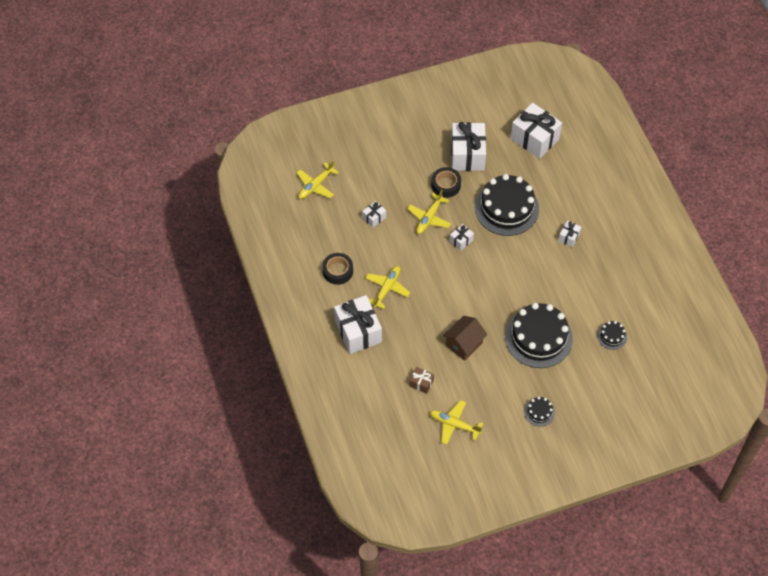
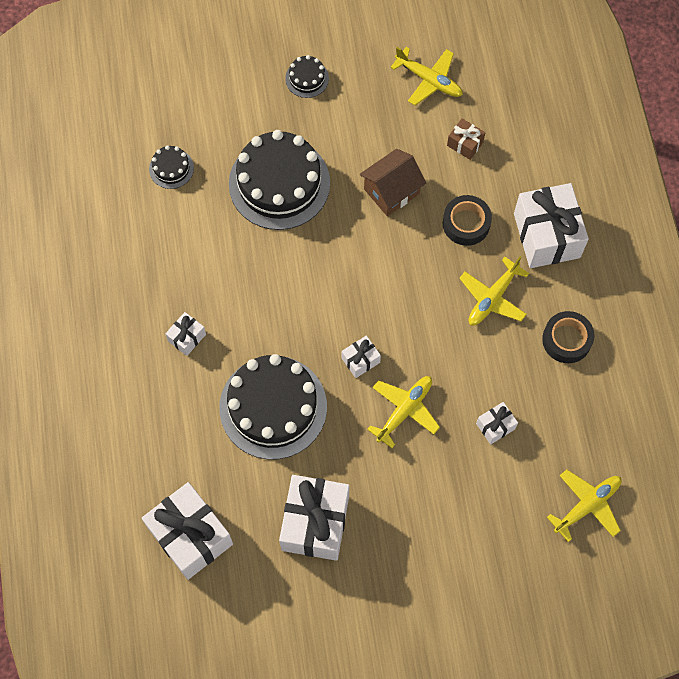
camera: 170 degrees left, 10 degrees up
(446, 185) = (364, 468): black tape -> black tape (466, 223)

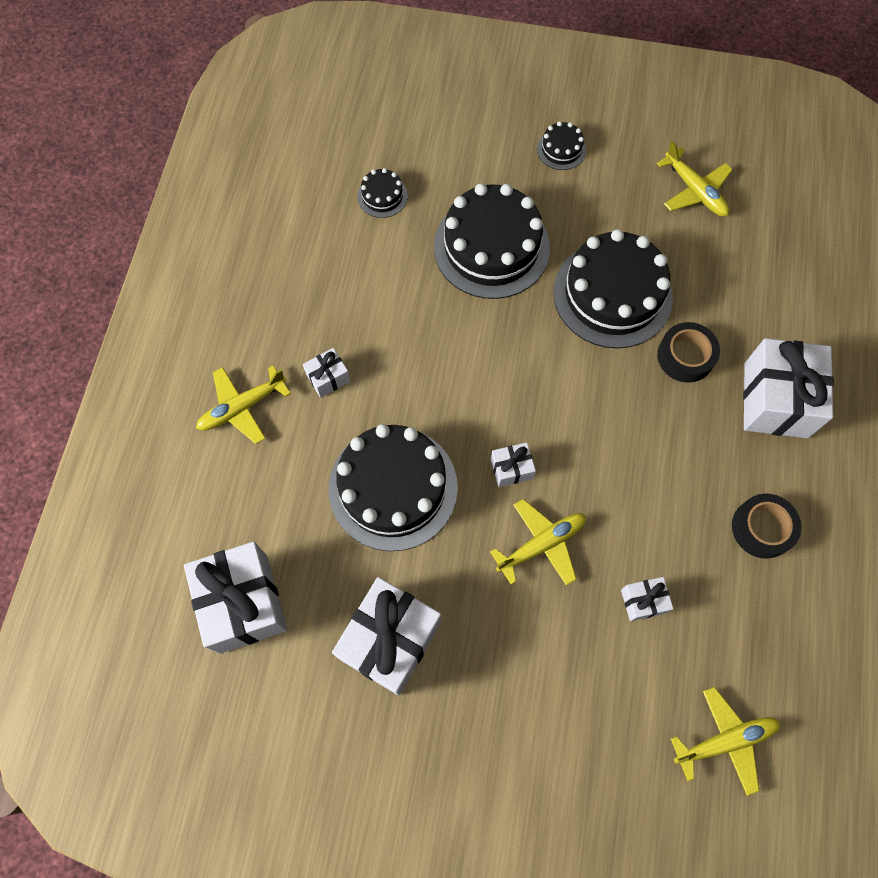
camera: 20 degrees right, 0 degrees up
(391, 191) = (612, 294): brown house -> black cake
(465, 144) = (712, 270): brown gift -> none
(492, 297) = (689, 449): yellow plane -> yellow plane (242, 407)

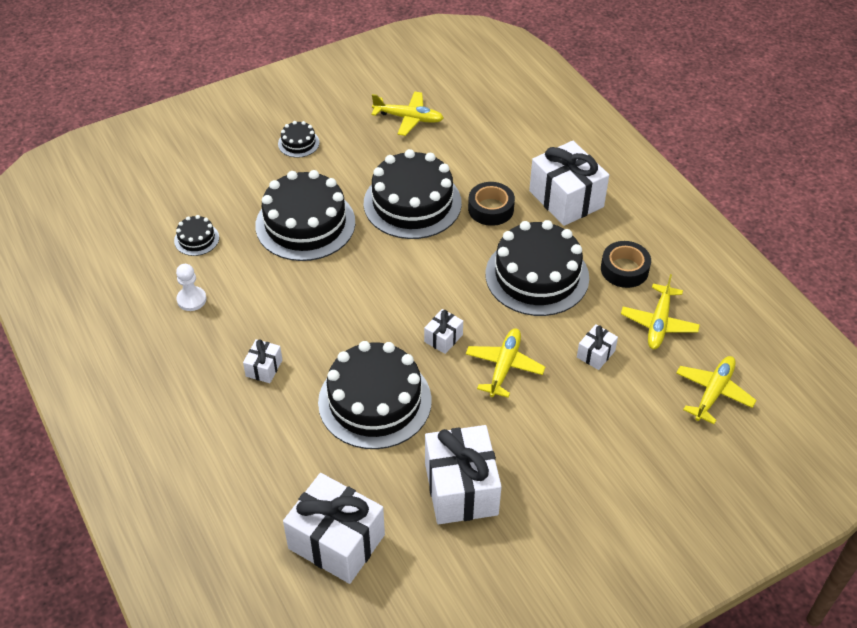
camera: 40 degrees left, 20 degrees down
(242, 407) = (216, 426): yellow plane -> yellow plane (659, 323)
(326, 259) = (191, 299): none -> white pawn
(663, 468) = (537, 276): none -> black cake

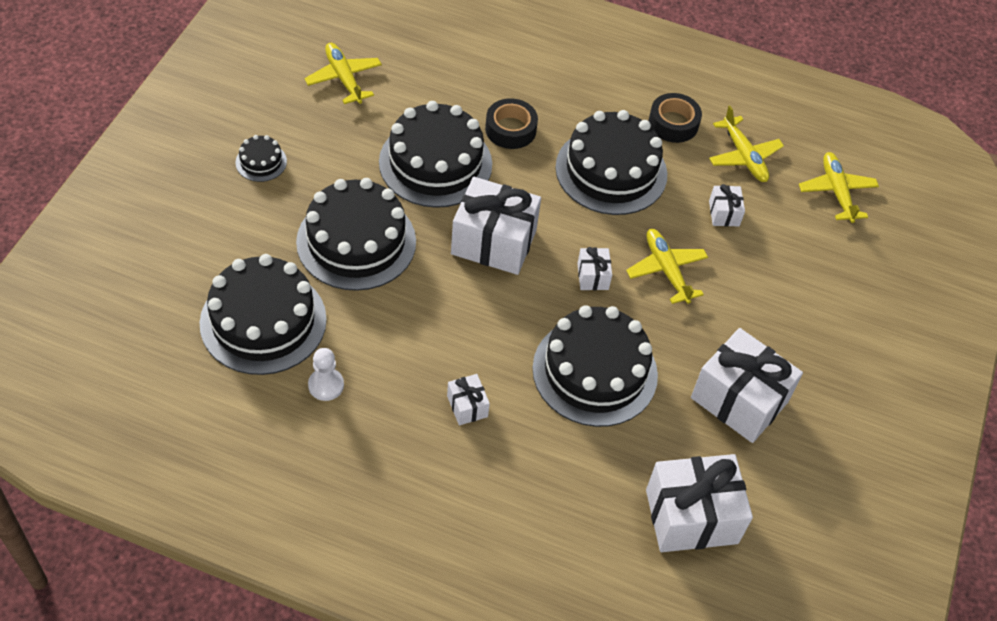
camera: 45 degrees left, 5 degrees up
(196, 239) = (263, 321): black cake -> black cake, size x2.26
(408, 118) = (344, 78): yellow plane -> yellow plane turned 90 degrees counterclockwise
(566, 199) = (564, 84): white gift -> white gift (493, 242)

